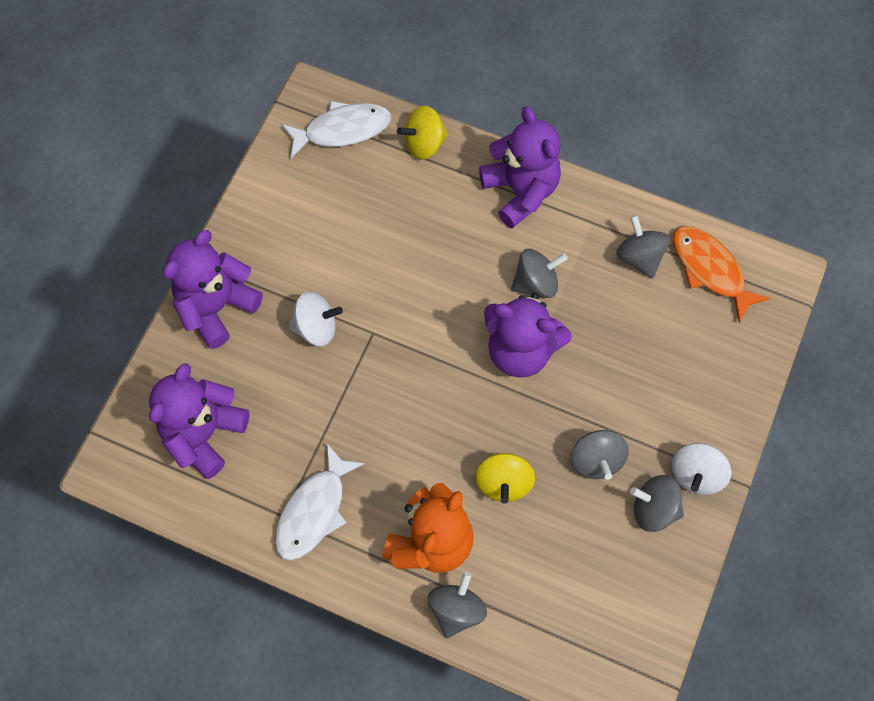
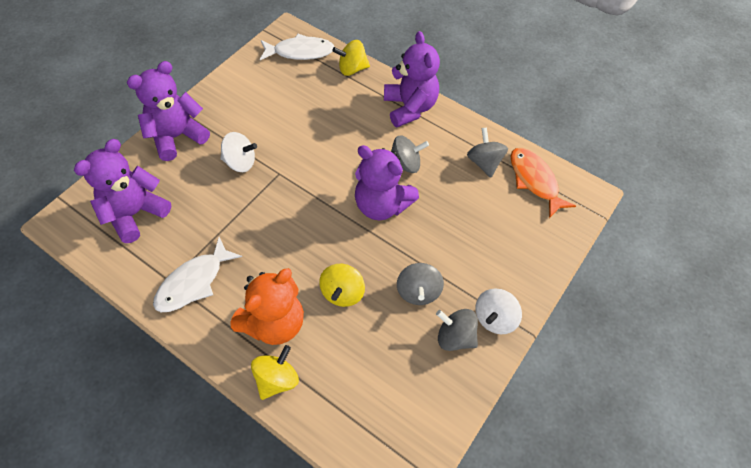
camera: 10 degrees right, 10 degrees down
(456, 609) = (277, 379): grey spinning top -> yellow spinning top

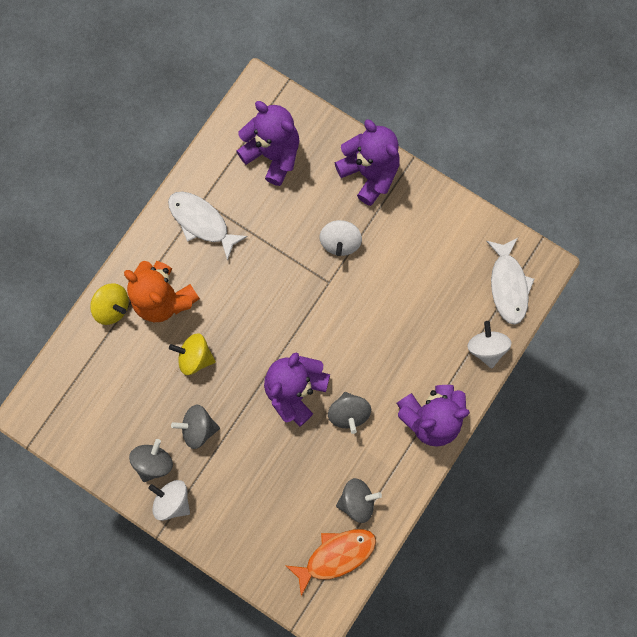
camera: 90 degrees right, 20 degrees up
(352, 69) = (486, 348): yellow spinning top -> white spinning top

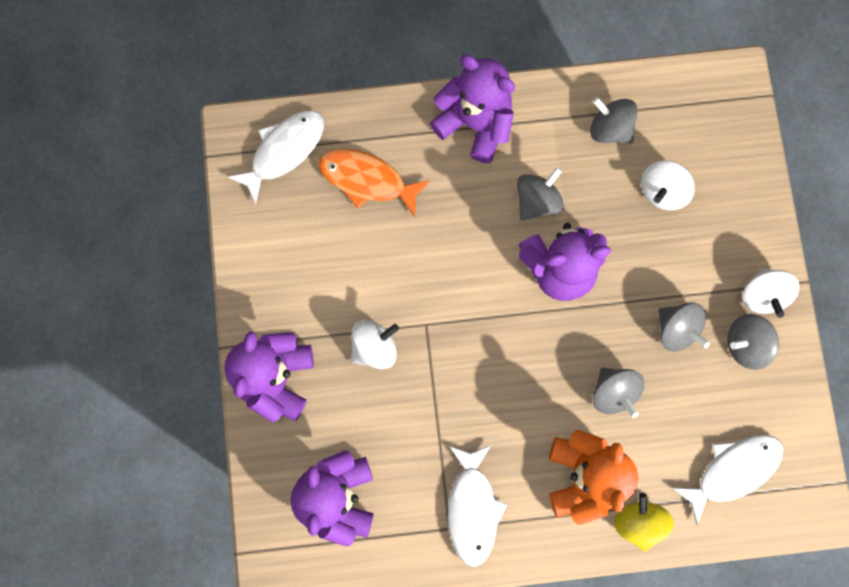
camera: 130 degrees left, 0 degrees up
(91, 386) = (732, 471): none -> white fish
(195, 357) = (613, 393): yellow spinning top -> grey spinning top
(336, 555) = (674, 108): orange fish -> orange fish (367, 180)
(486, 348) = (364, 125): white spinning top -> white spinning top (662, 191)

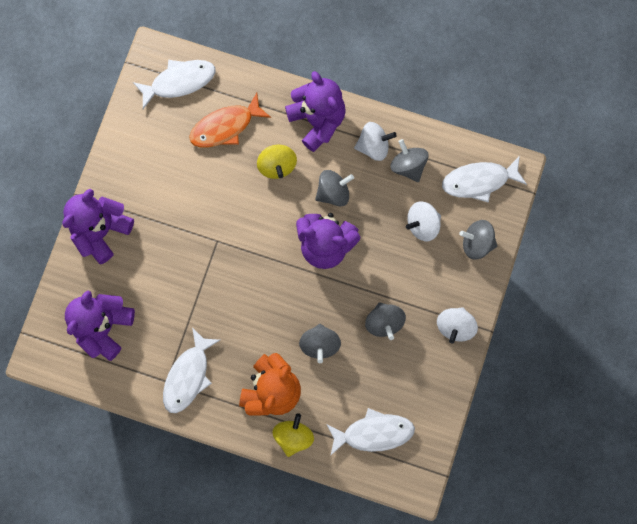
camera: 25 degrees right, 0 degrees up
(367, 180) = (225, 126): orange fish -> orange fish turned 75 degrees counterclockwise
(374, 347) = (176, 240): white spinning top -> white spinning top (373, 146)
(453, 199) = (277, 165): none -> yellow spinning top
(702, 109) = (479, 181): none -> white fish
(745, 344) = (426, 354): grey spinning top -> grey spinning top (476, 243)

